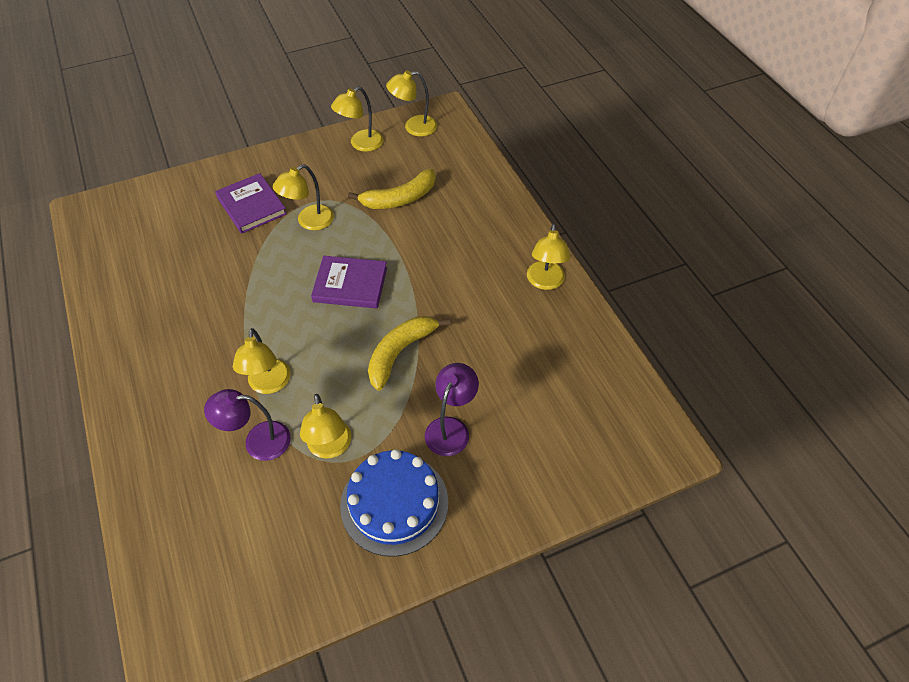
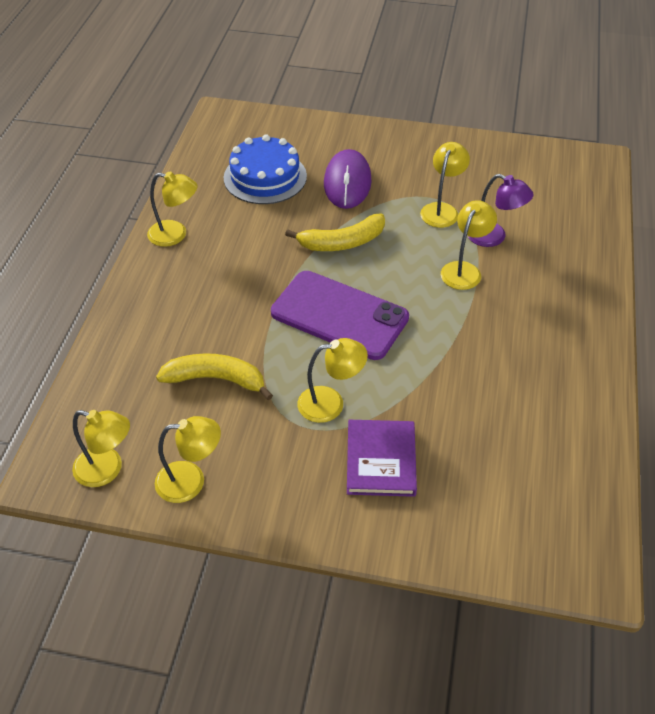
camera: 145 degrees left, 5 degrees down
(350, 285) = (339, 315): purple book -> purple phone
(394, 503) = (419, 164): blue cake -> blue cake (265, 177)
(451, 428) = (347, 182): purple lamp -> purple mouse
(545, 282) = (175, 235): yellow lamp -> yellow lamp turned 60 degrees clockwise

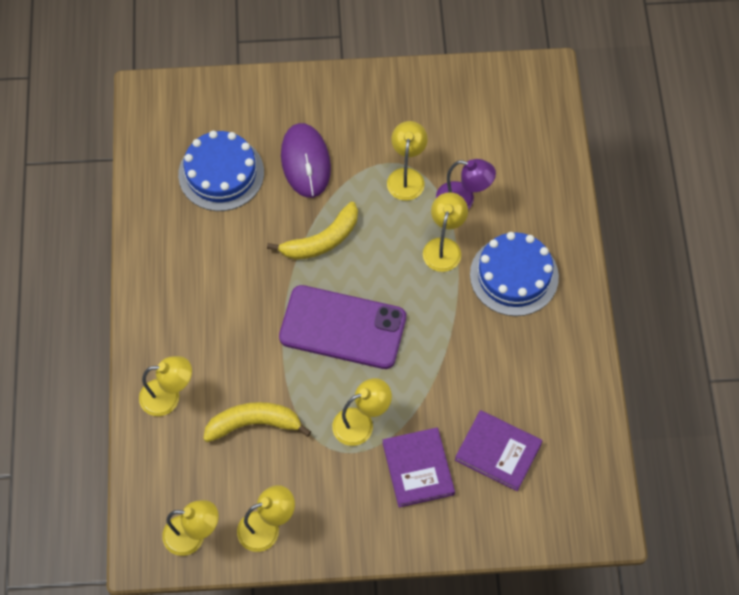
camera: 15 degrees left, 15 degrees up
(175, 235) = (157, 269): yellow lamp -> yellow lamp (168, 397)
(478, 464) = (498, 451): none -> purple book
(533, 307) = (514, 276): none -> blue cake

